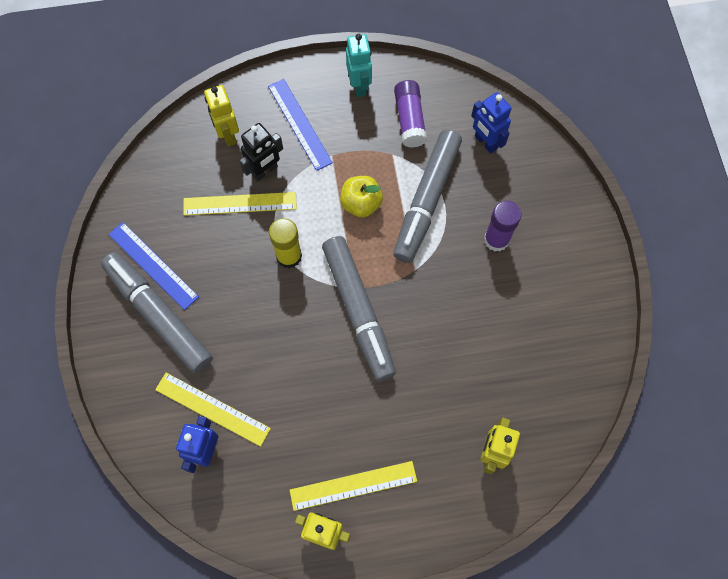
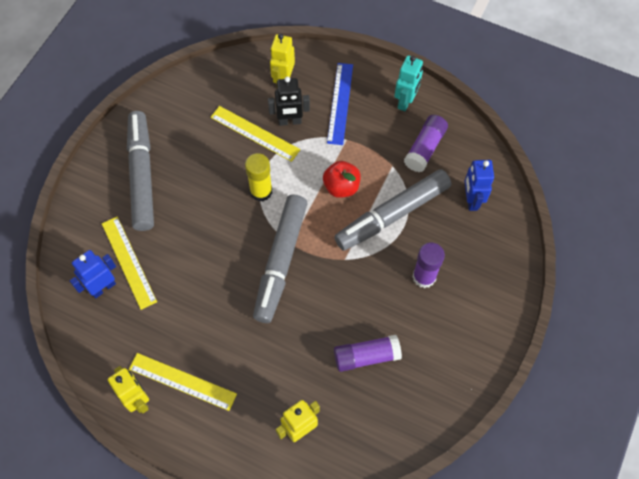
camera: 35 degrees right, 5 degrees down
(153, 265) = (164, 139): blue ruler -> none
(361, 204) = (341, 187): yellow apple -> red apple
(500, 346) = (366, 356): none -> purple glue stick

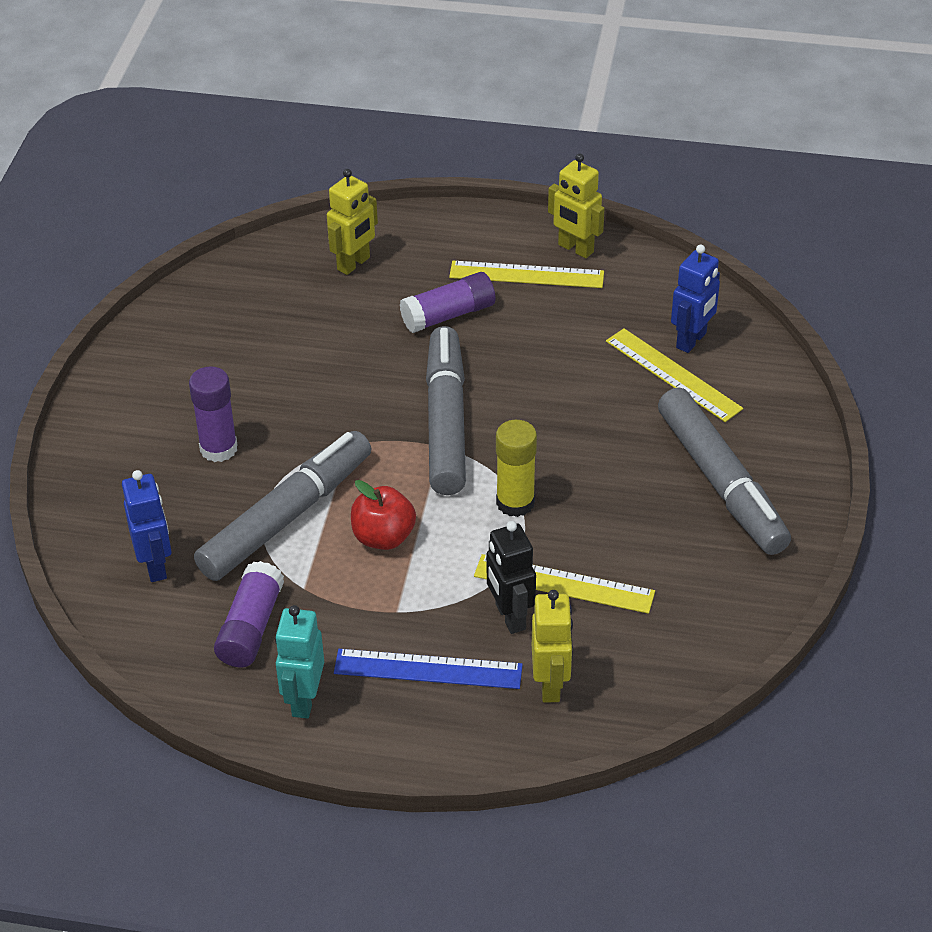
camera: 165 degrees right, 20 degrees down
(290, 121) = (509, 617): black robot -> black robot turned 90 degrees counterclockwise
(340, 103) = (428, 669): blue ruler -> blue ruler turned 75 degrees counterclockwise
(366, 356) = (285, 346): purple glue stick -> purple glue stick (448, 315)

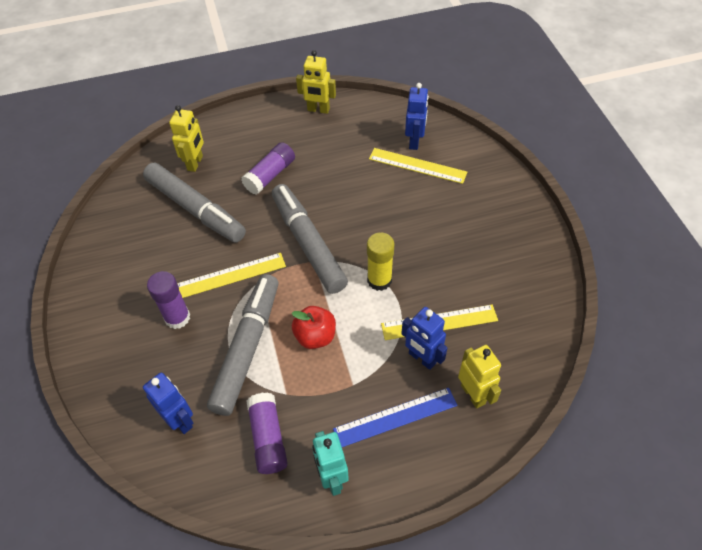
camera: 25 degrees left, 10 degrees up
(509, 617) = (422, 358): black robot -> blue robot
(526, 275) = (300, 134): yellow ruler -> yellow ruler (231, 275)
(721, 482) = (483, 221): grey marker -> grey marker (195, 209)

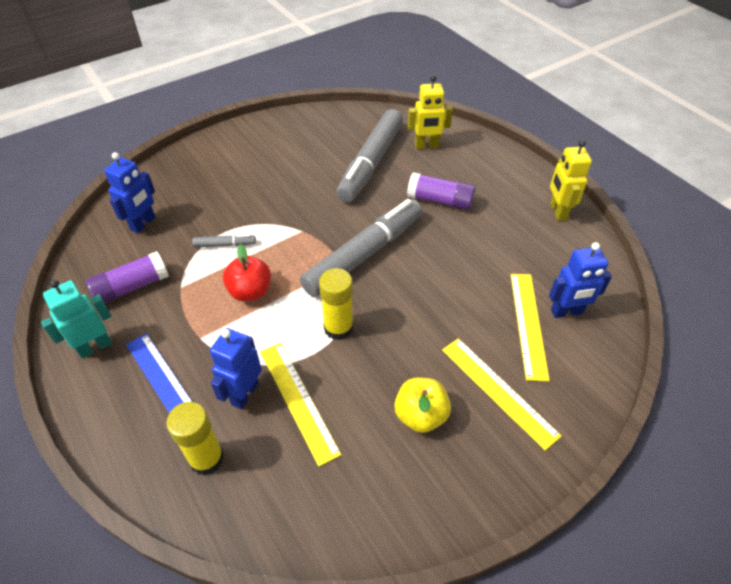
camera: 70 degrees right, 5 degrees down
(177, 318) = (246, 189): purple glue stick -> none
(231, 275) = (303, 209): yellow ruler -> yellow ruler (498, 391)
(247, 348) = (225, 244): grey marker -> grey marker, size x0.41
(473, 250) = (420, 415): none -> yellow apple
(473, 394) = (206, 458): yellow robot -> yellow glue stick

